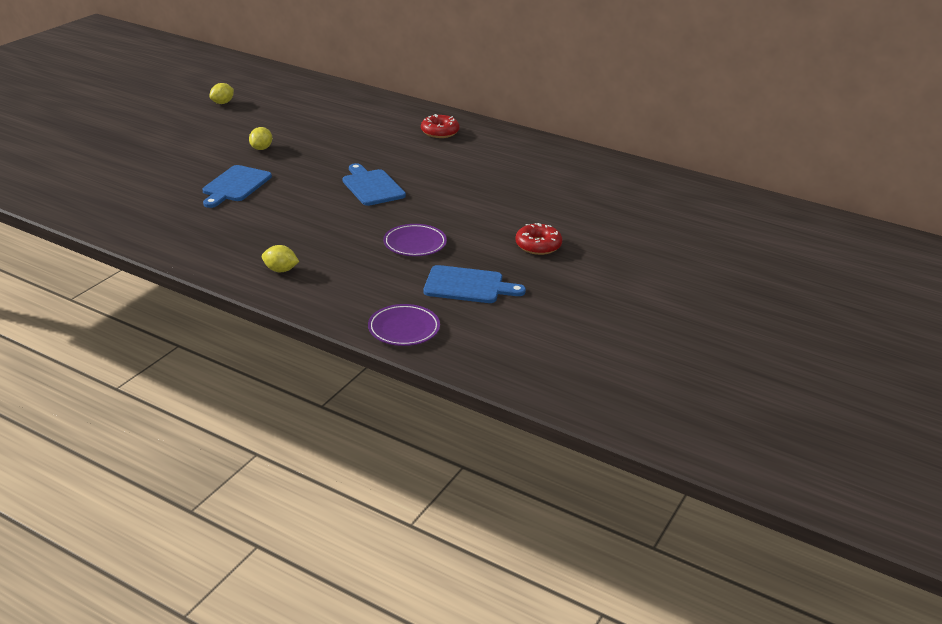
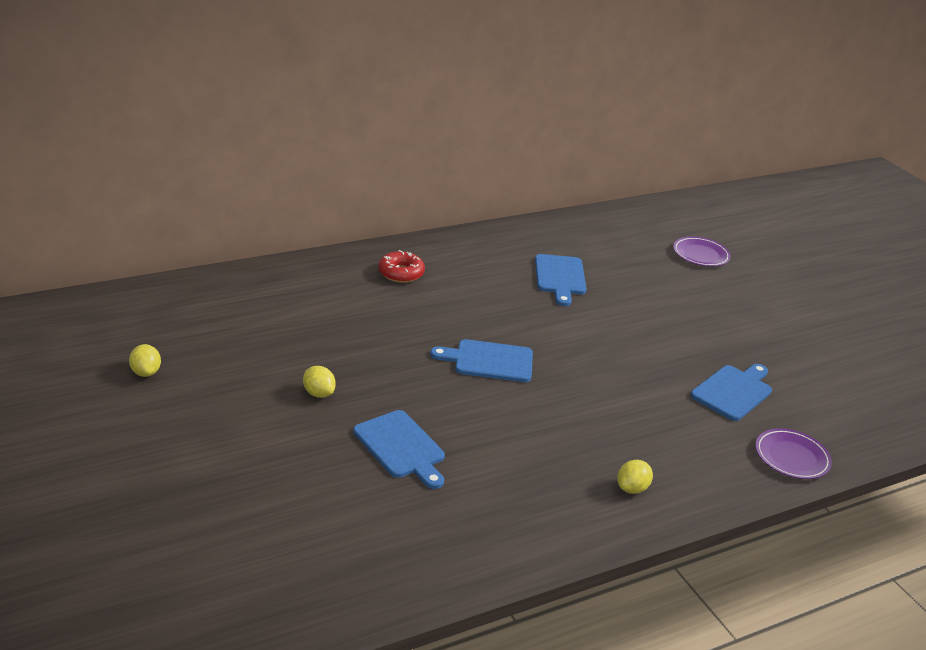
camera: 60 degrees left, 0 degrees up
(415, 244) = (634, 386): purple plate -> purple plate (700, 255)
(530, 182) = (560, 277): none -> blue cutting board
(538, 245) = (684, 326): red donut -> none

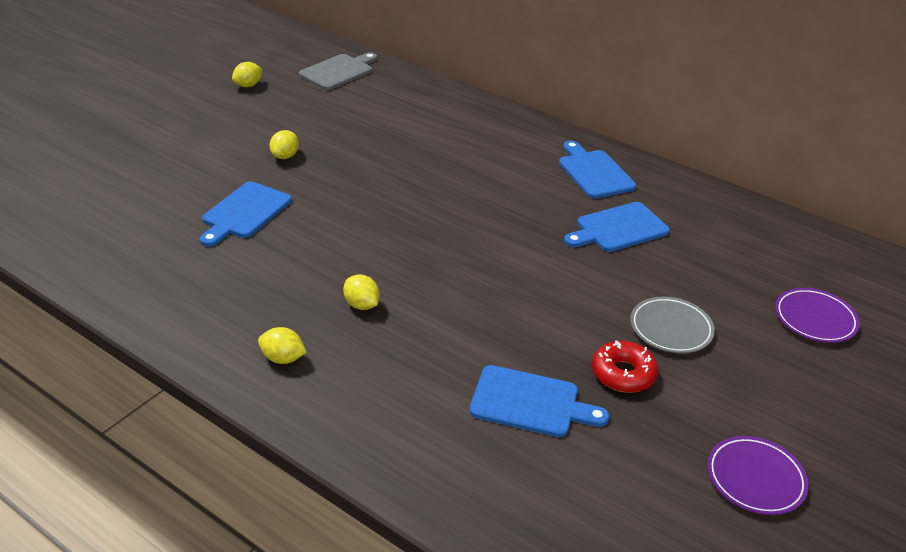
camera: 65 degrees right, 5 degrees up
(179, 309) = (338, 71): none -> grey cutting board
(401, 273) = (507, 142): red donut -> red donut (623, 374)
(489, 361) = (415, 224): blue cutting board -> blue cutting board (594, 172)
(584, 426) = (361, 305): none -> yellow lemon
(684, 307) = (671, 328): none -> grey plate
(791, 457) = (437, 478): purple plate -> purple plate (755, 478)

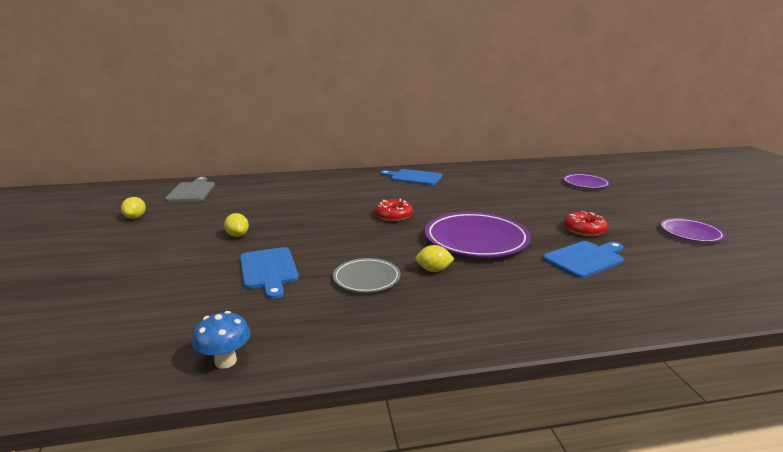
camera: 45 degrees left, 15 degrees down
(98, 276) = (225, 361): none -> blue mushroom
(283, 358) = (453, 317): yellow lemon -> none
(456, 216) = (393, 215): none -> red donut
(472, 301) = (476, 239): none -> purple plate
(618, 229) = (467, 189): blue cutting board -> none
(671, 328) = (560, 208): grey plate -> grey plate (366, 278)

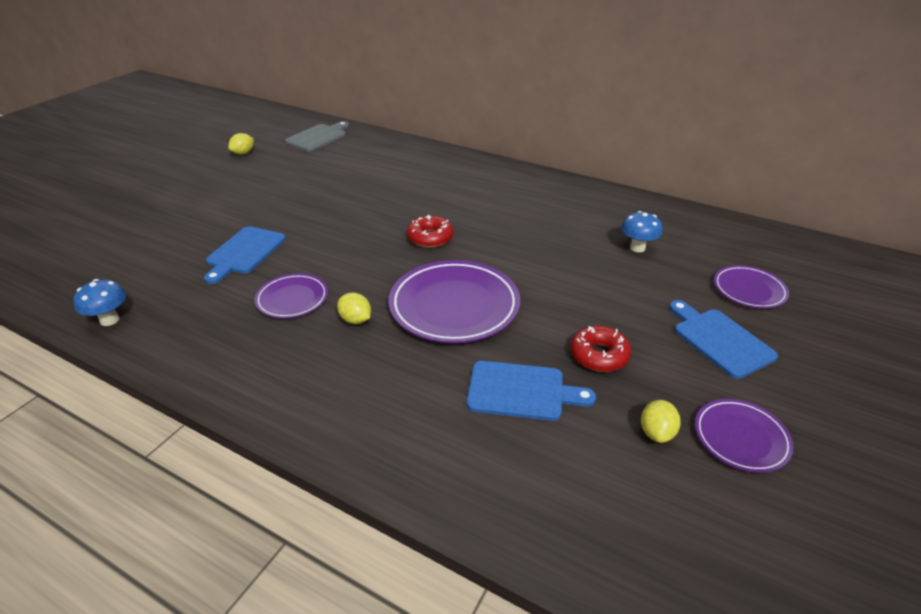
camera: 40 degrees right, 15 degrees up
(237, 235) = (278, 204): yellow lemon -> yellow lemon (656, 433)
(366, 278) = (292, 299): grey plate -> purple plate
(414, 177) = (538, 193): blue cutting board -> blue cutting board (719, 340)
(510, 184) = (637, 248): none -> blue mushroom

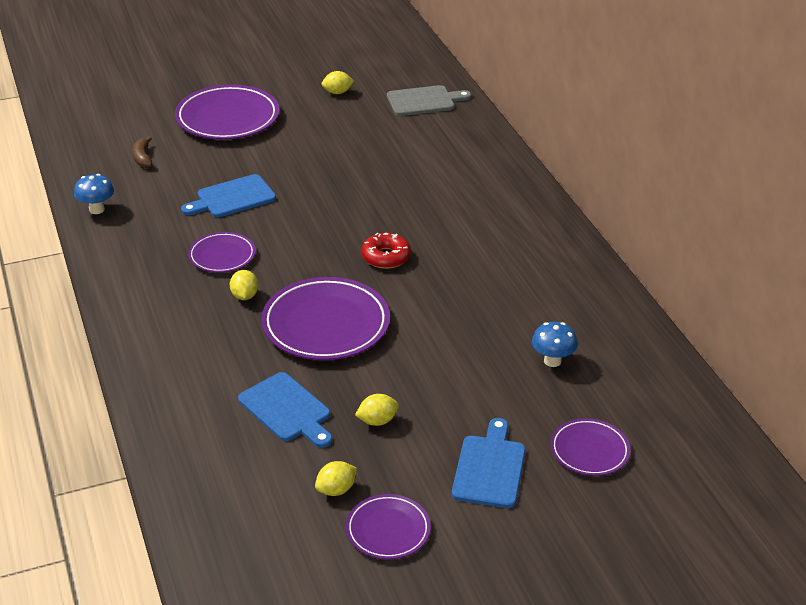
camera: 40 degrees right, 0 degrees up
(113, 258) = (143, 158): none -> brown banana
(166, 200) = (227, 118): none -> purple plate
(599, 355) = (377, 421): red donut -> yellow lemon

